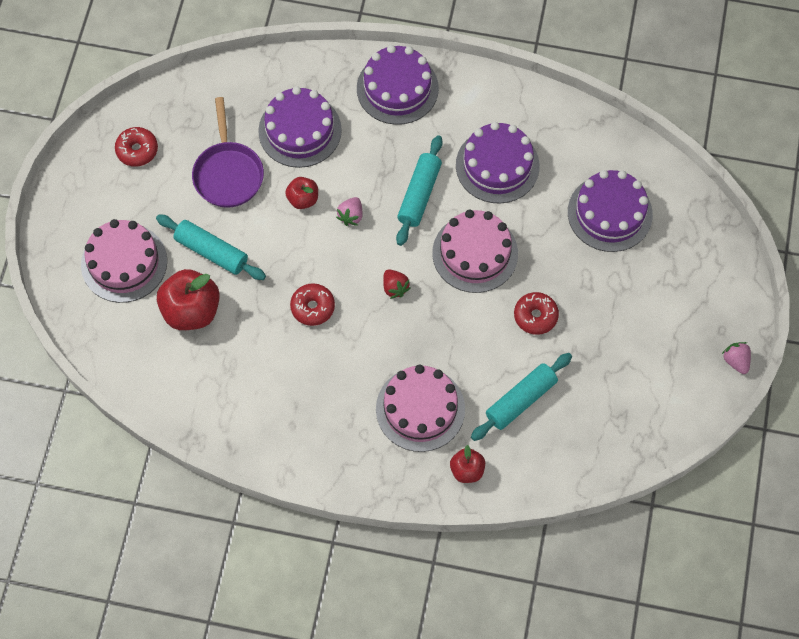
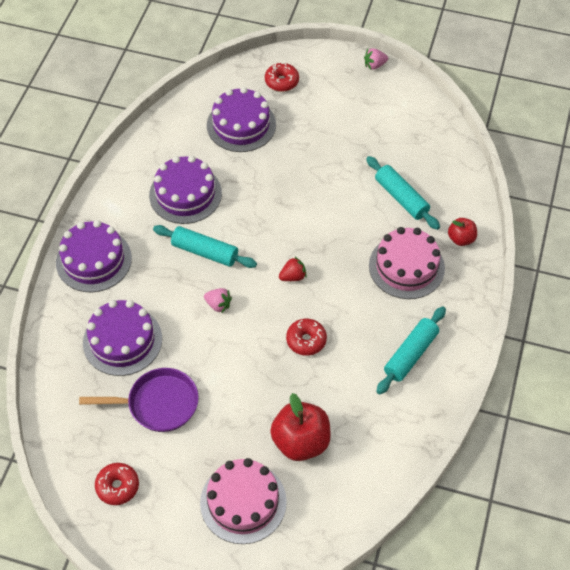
camera: 85 degrees left, 10 degrees down
(211, 252) = (240, 422): turquoise rolling pin -> turquoise rolling pin (411, 354)
(303, 199) = (195, 342): red apple -> none
(475, 253) = (266, 217): pink cake -> none
(535, 316) = (328, 181): red donut -> red donut (281, 81)

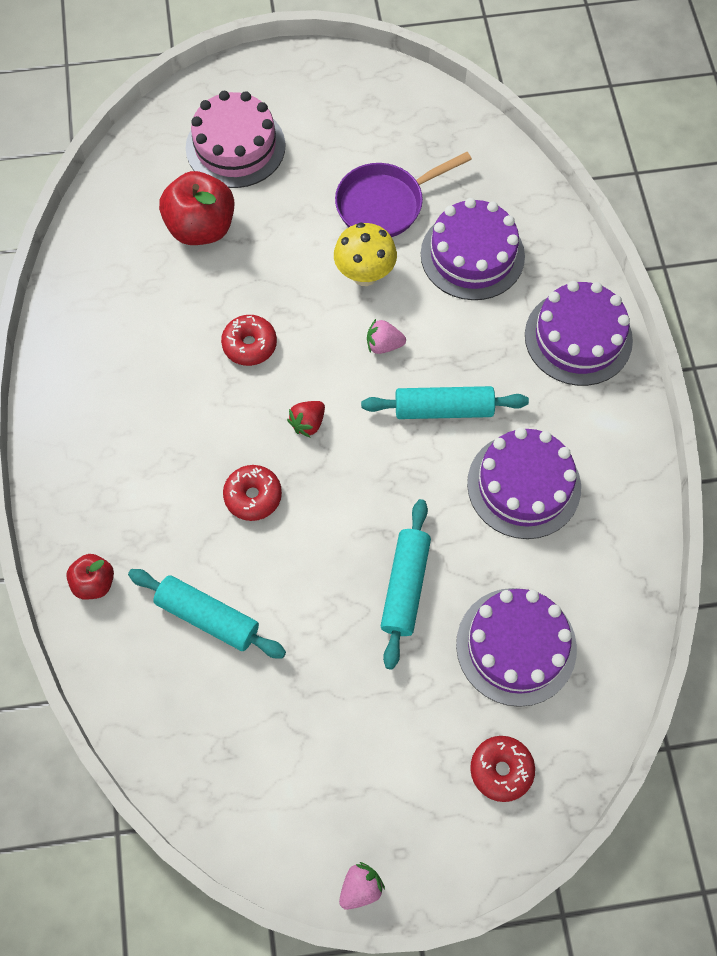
camera: 155 degrees right, 10 degrees up
(117, 486) = (376, 111): red donut -> red donut (253, 496)
(203, 357) = (365, 274): none -> yellow mushroom
(406, 267) = (158, 503): pink cake -> none
(411, 354) = (109, 380): turquoise rolling pin -> turquoise rolling pin (405, 586)

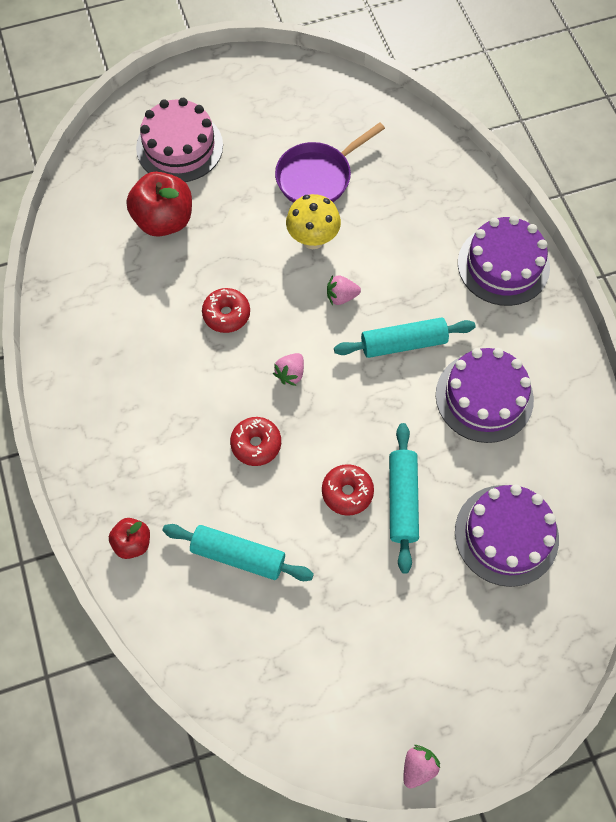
camera: 10 degrees left, 0 degrees up
(308, 423) = (290, 373): red strawberry -> pink strawberry
(472, 255) = (400, 209): purple cake -> none
(501, 770) = (516, 643): red donut -> red donut (347, 492)

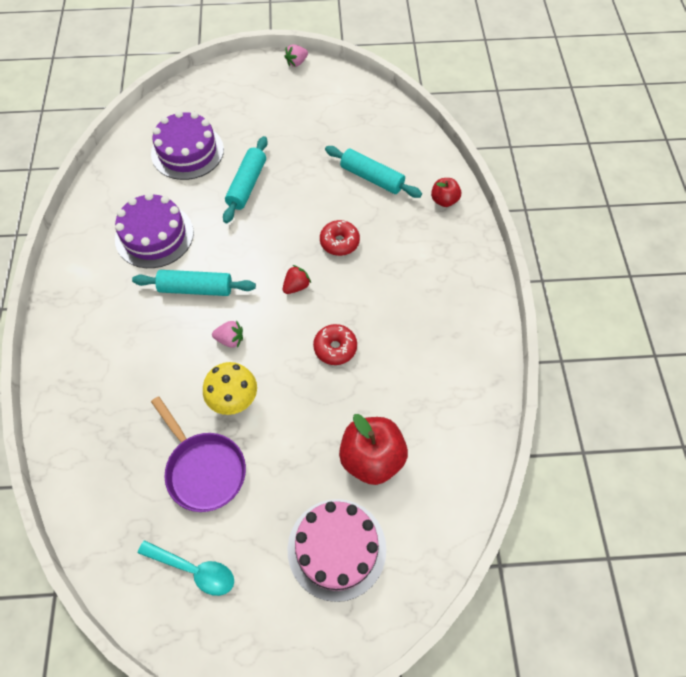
camera: 165 degrees left, 5 degrees down
(290, 373) = (296, 286): pink strawberry -> red strawberry
(294, 107) = (194, 570): none -> turquoise spoon
(317, 177) = (203, 469): purple pan -> purple pan turned 75 degrees clockwise
(347, 492) = (283, 197): red donut -> none
(503, 265) = (78, 333): purple cake -> none

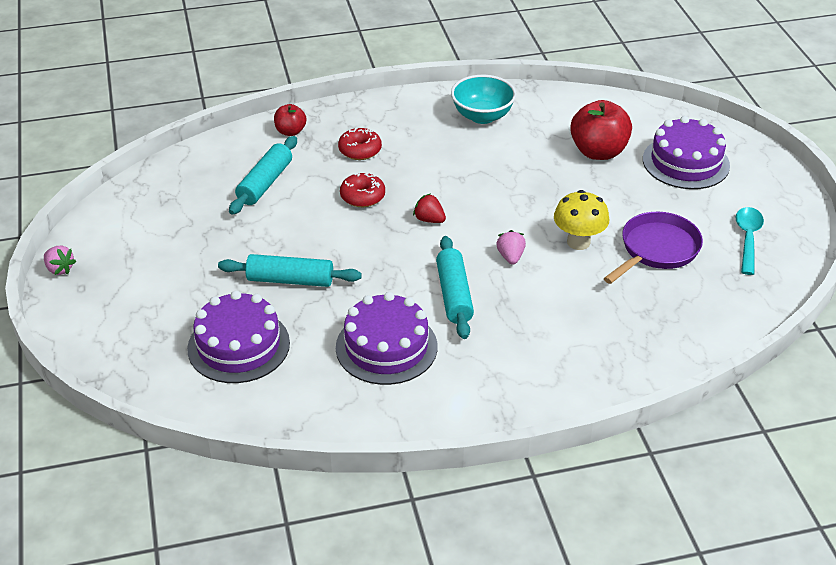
camera: 100 degrees left, 20 degrees down
(335, 348) = (495, 185): red donut -> red donut (360, 150)
(336, 549) = (686, 162): pink cake -> purple cake
(451, 359) = (482, 116): none -> turquoise bowl

